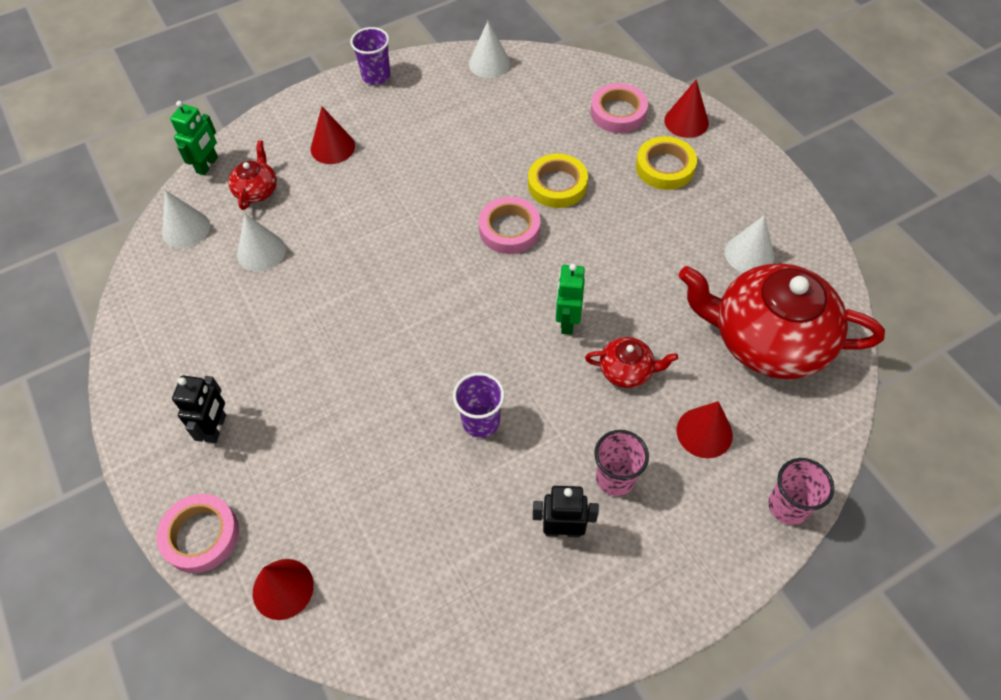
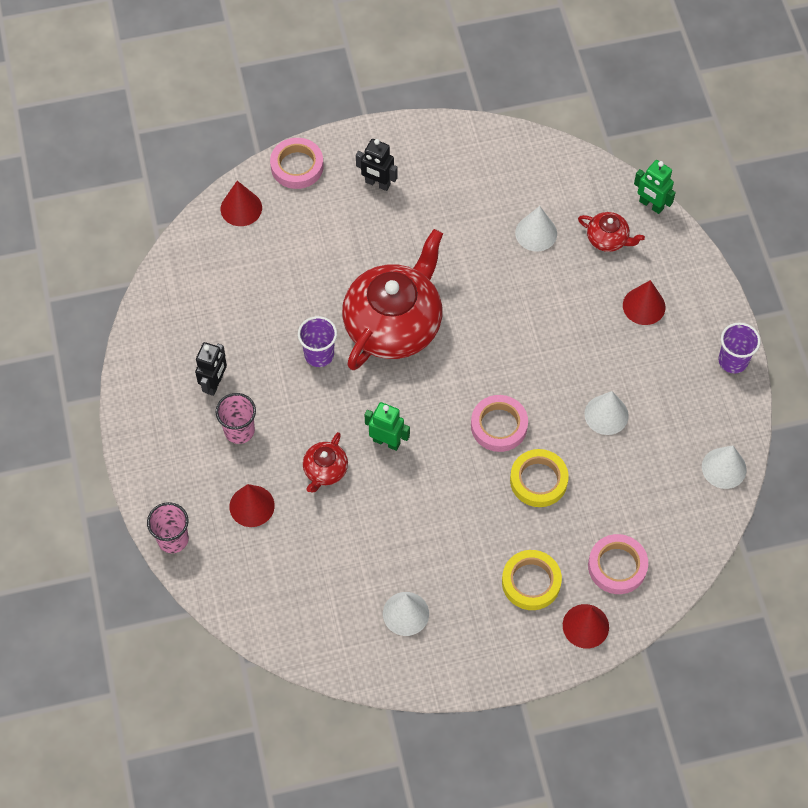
camera: 105 degrees right, 5 degrees up
(186, 229) = (579, 182): white cone -> white cone (606, 414)
(767, 340) = (314, 589): red teapot -> red teapot (394, 324)

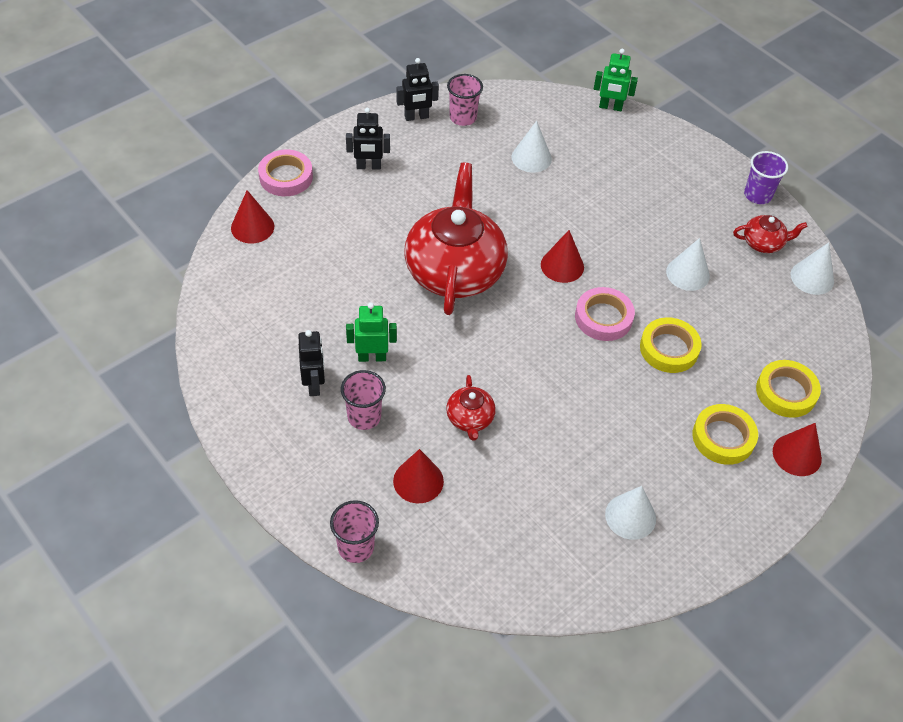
camera: 30 degrees left, 10 degrees down
(319, 354) = (401, 321): purple cup -> none
(386, 441) = (512, 370): green robot -> green robot (372, 357)
(453, 145) = (416, 117): none -> black robot
(497, 162) = (463, 118): none -> pink cup
(608, 239) = (593, 142): red teapot -> red teapot (763, 243)
(617, 566) = (786, 392): pink tape -> yellow tape
(644, 306) = (658, 180): red cone -> red cone (562, 266)

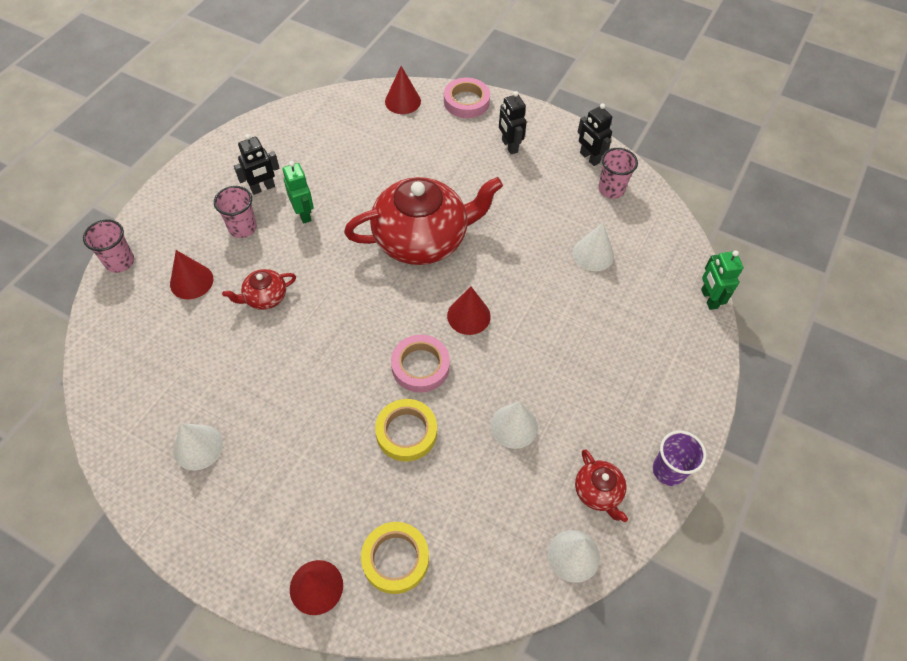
camera: 70 degrees right, 5 degrees up
(723, 437) = (314, 508): yellow tape -> none

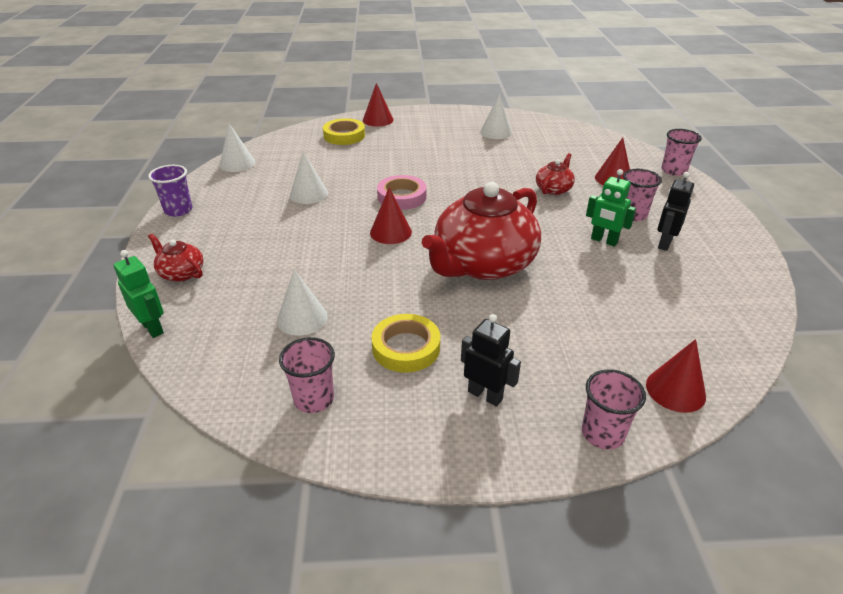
camera: 150 degrees right, 20 degrees down
(406, 432) = (381, 170): yellow tape -> yellow tape (406, 347)
(466, 101) = (602, 434): pink tape -> pink cup
(589, 158) = (367, 431): black robot -> none
(598, 492) = (230, 187): red teapot -> red teapot (181, 273)

